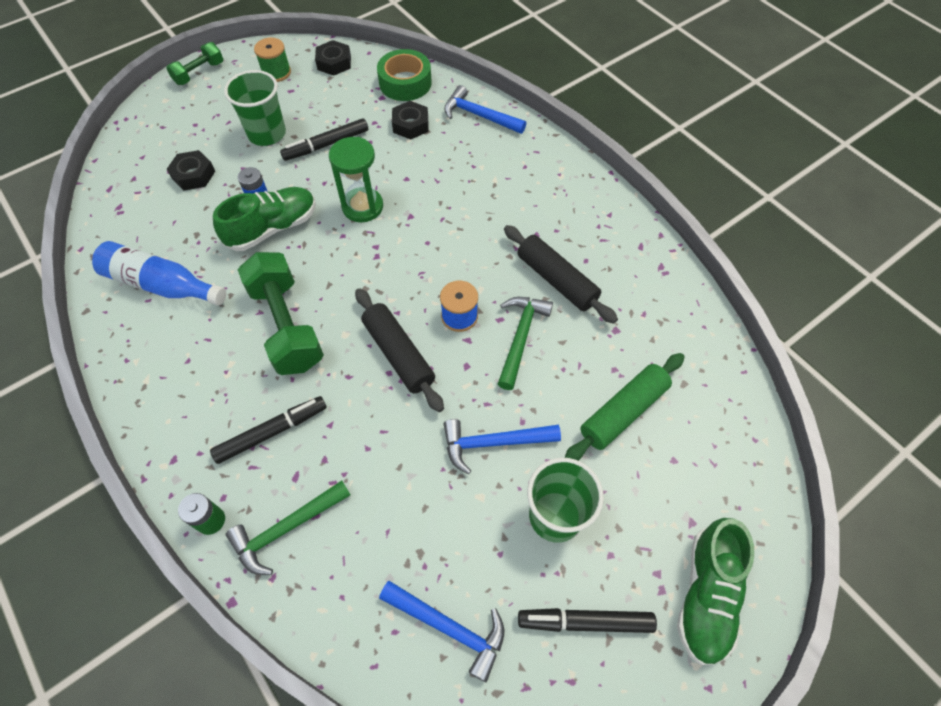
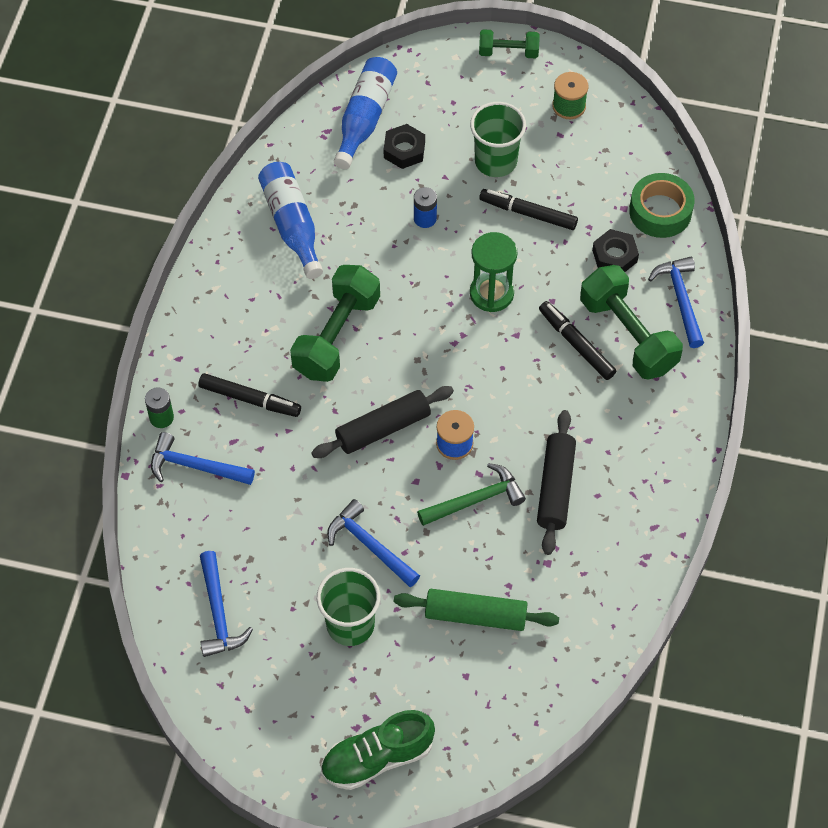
camera: 50 degrees right, 0 degrees up
(140, 178) = (365, 118): none -> blue bottle
(273, 228) = (410, 250): green shoe -> none
(287, 528) = (195, 466): green hammer -> blue hammer
(334, 63) = (626, 137): black nut -> none
(399, 354) = (383, 428): black rolling pin -> black rolling pin turned 45 degrees clockwise
(477, 158) = (628, 335): none -> green dumbbell
(585, 621) = (292, 692): black marker -> black marker (576, 344)

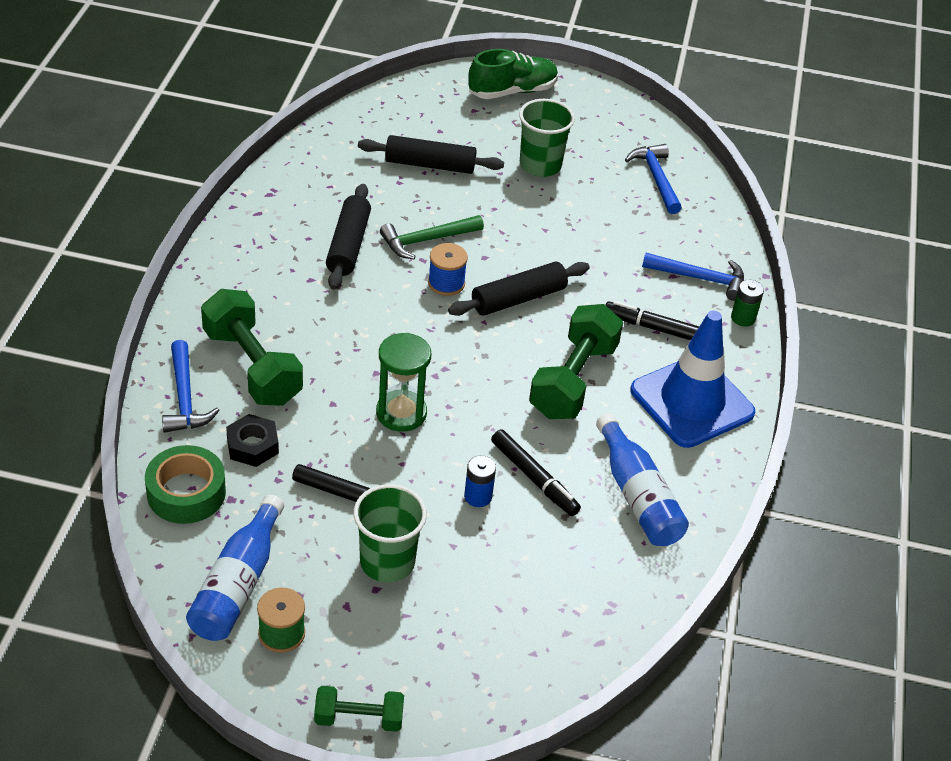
camera: 175 degrees right, 15 degrees down
(230, 318) = (692, 402): none -> blue traffic cone
(365, 118) = (559, 626): blue bottle -> blue bottle (238, 584)
(370, 546) = (526, 214): blue hammer -> none
(404, 150) = (505, 581): black nut -> none
(475, 615) = (430, 165): green rolling pin -> black rolling pin
(576, 344) = (311, 361): black marker -> black marker (534, 478)

